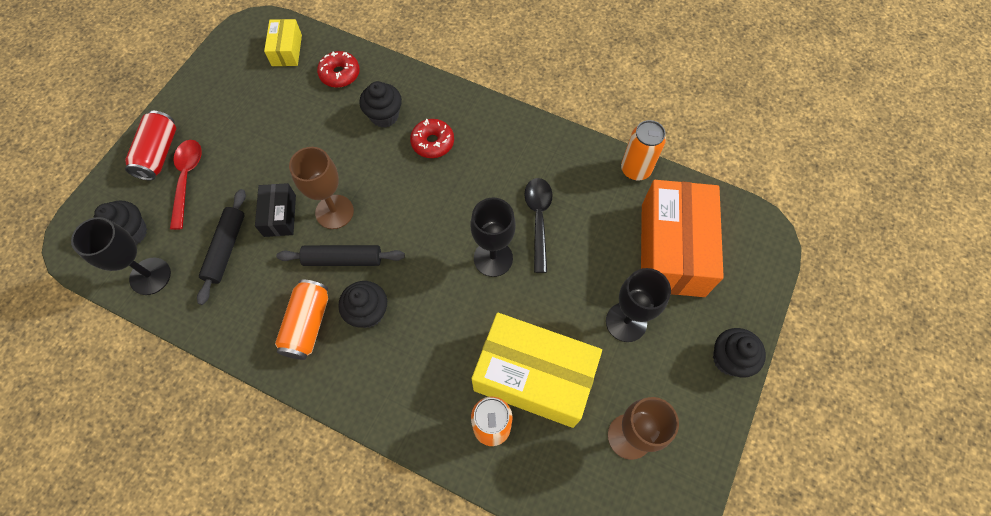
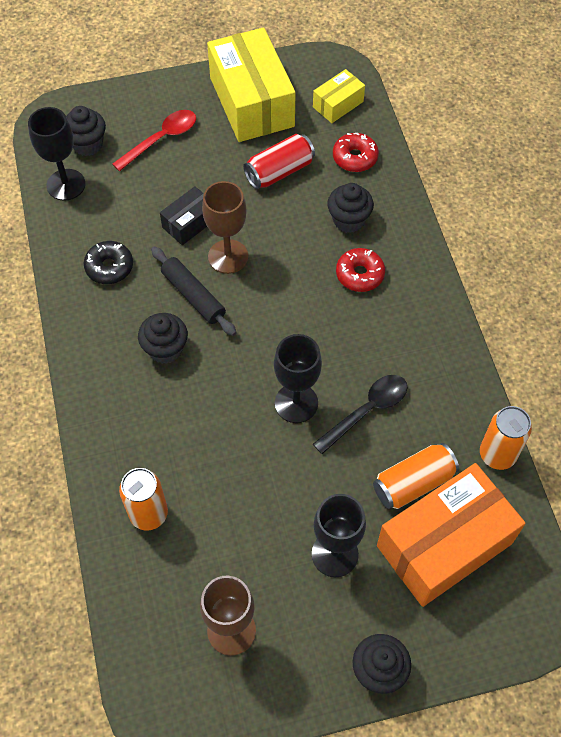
camera: 50 degrees right, 5 degrees down
(159, 153) = (164, 104): red can -> red can (279, 171)
(226, 249) = (130, 212): black rolling pin -> none
(258, 299) = (109, 267): none -> black donut
(307, 324) = (119, 316): orange can -> orange can (413, 483)
(533, 377) = (218, 514): yellow box -> yellow box (251, 102)

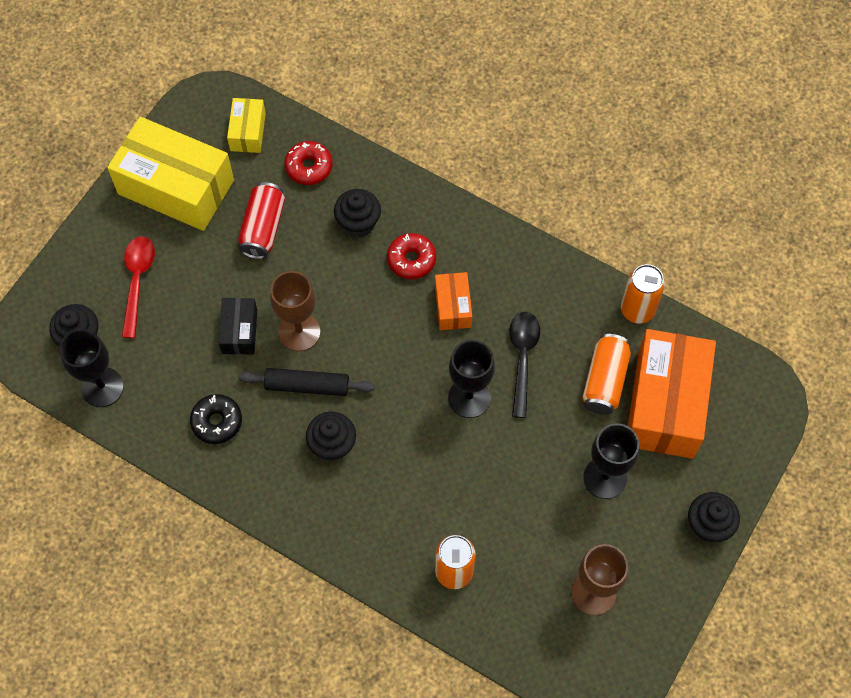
camera: 45 degrees left, 5 degrees up
(354, 331) = (453, 306): none -> orange box

